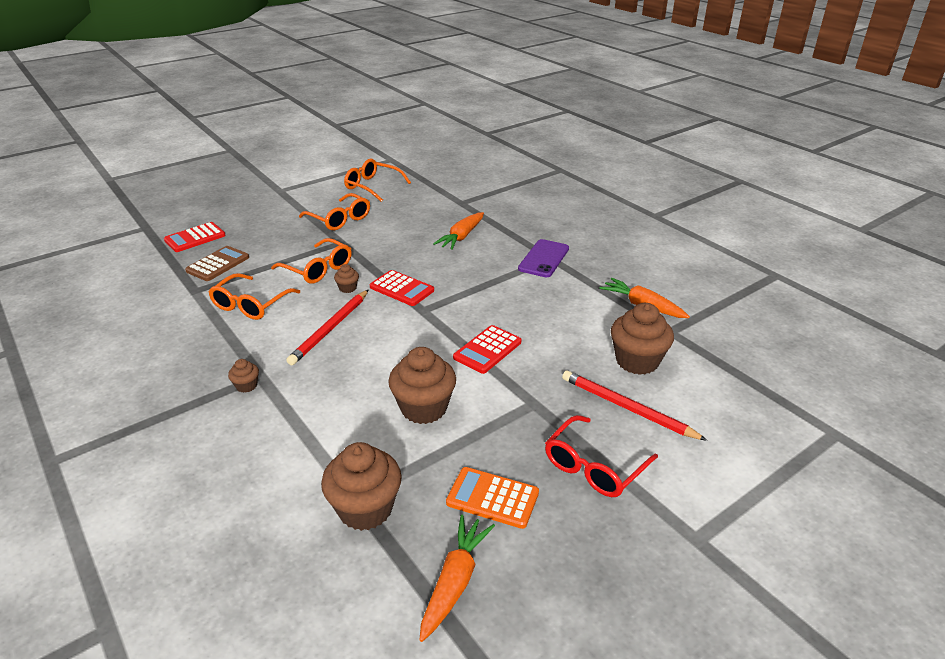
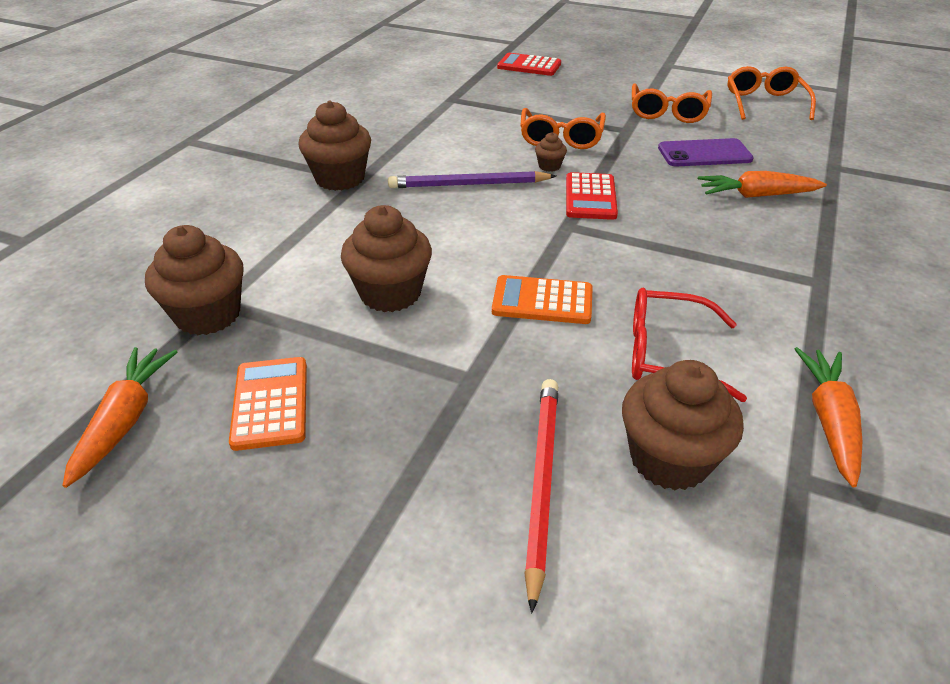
camera: 60 degrees right, 5 degrees up
(218, 264) = (503, 91): brown calculator -> none
(246, 386) = (340, 178): brown cupcake -> brown cupcake, size x2.16
(251, 305) = (460, 131): orange glasses -> none
(330, 329) = (468, 185): red pencil -> purple pencil
(455, 581) = (125, 420): orange carrot -> orange carrot turned 75 degrees counterclockwise
(487, 350) = (542, 301): red calculator -> orange calculator
(544, 259) = (809, 277): purple phone -> purple phone (704, 154)
(594, 466) = (384, 483): red glasses -> red glasses (667, 354)

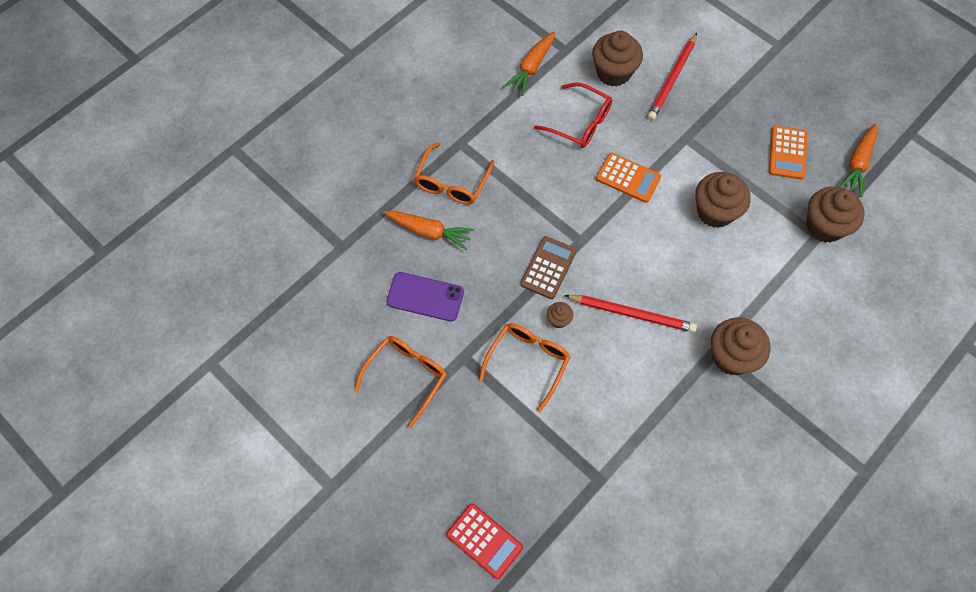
camera: 160 degrees left, 25 degrees up
(468, 185) = (632, 314): purple pencil -> red pencil
(590, 197) = (548, 268): red calculator -> brown calculator
(764, 103) = (305, 364): orange glasses -> orange glasses (452, 182)

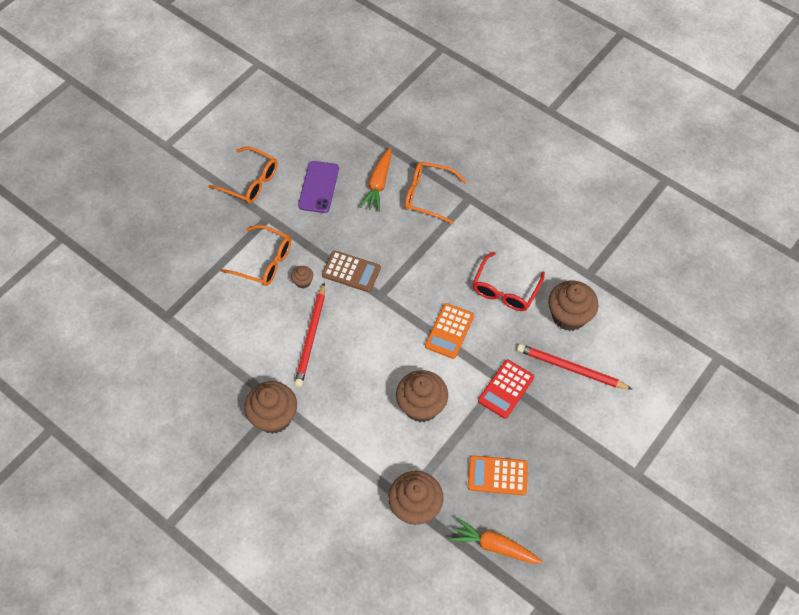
camera: 85 degrees right, 5 degrees down
(484, 541) = (122, 242): red calculator -> red calculator (506, 389)
(531, 68) = (561, 247): orange carrot -> none

